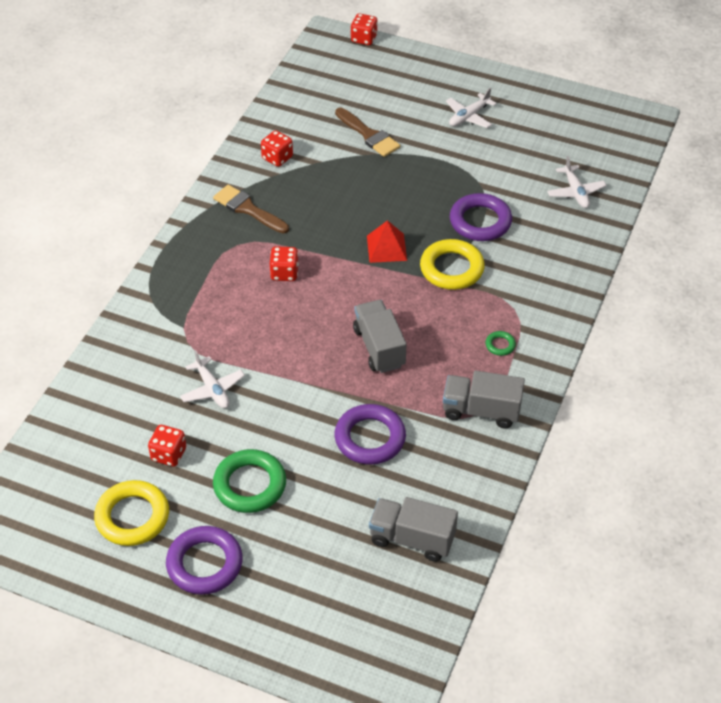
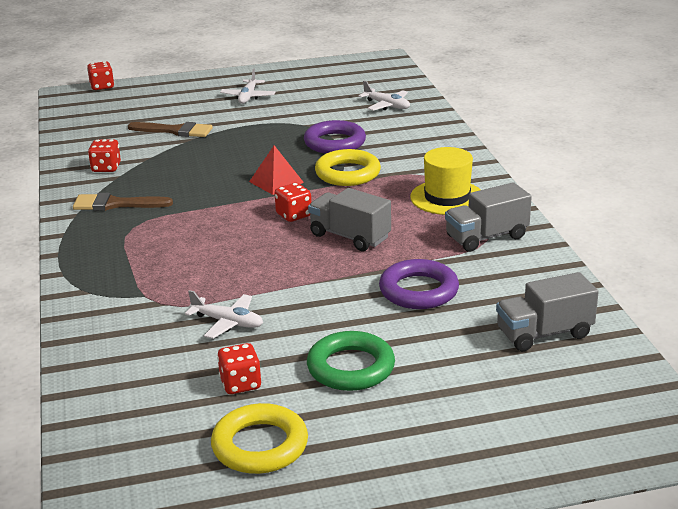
camera: 35 degrees left, 20 degrees down
(204, 564) = (381, 442): purple ring -> none
(284, 273) = (202, 227): red dice -> red dice (293, 215)
(500, 345) = (447, 197): green ring -> yellow hat

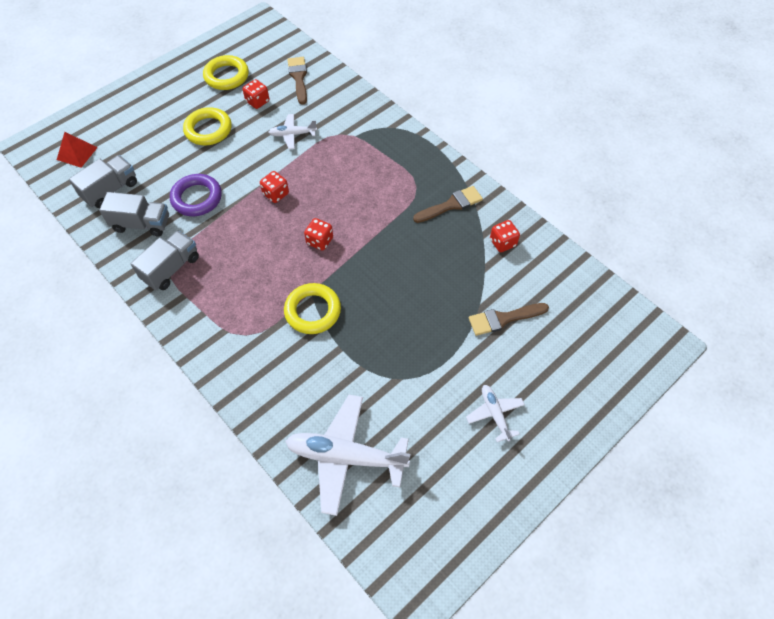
camera: 150 degrees right, 30 degrees up
(102, 86) = (652, 373): red dice -> red dice (276, 194)
(139, 399) = (298, 78): none -> brown brush
(276, 182) = (360, 276): red pyramid -> red pyramid (77, 153)
(334, 143) = (352, 356): purple ring -> none
(349, 237) = (267, 232): grey truck -> grey truck (142, 224)
(351, 367) = (208, 130): green ring -> yellow ring
(387, 105) = (346, 456): white plane -> white plane, size x1.94
(447, 197) = (218, 308): yellow hat -> none

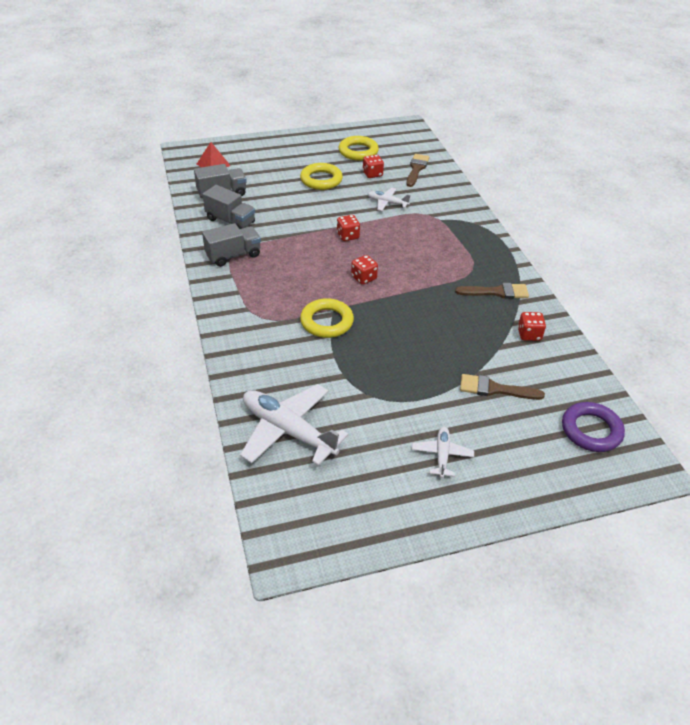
camera: 25 degrees right, 15 degrees down
(197, 198) = (283, 219): purple ring -> purple ring (591, 430)

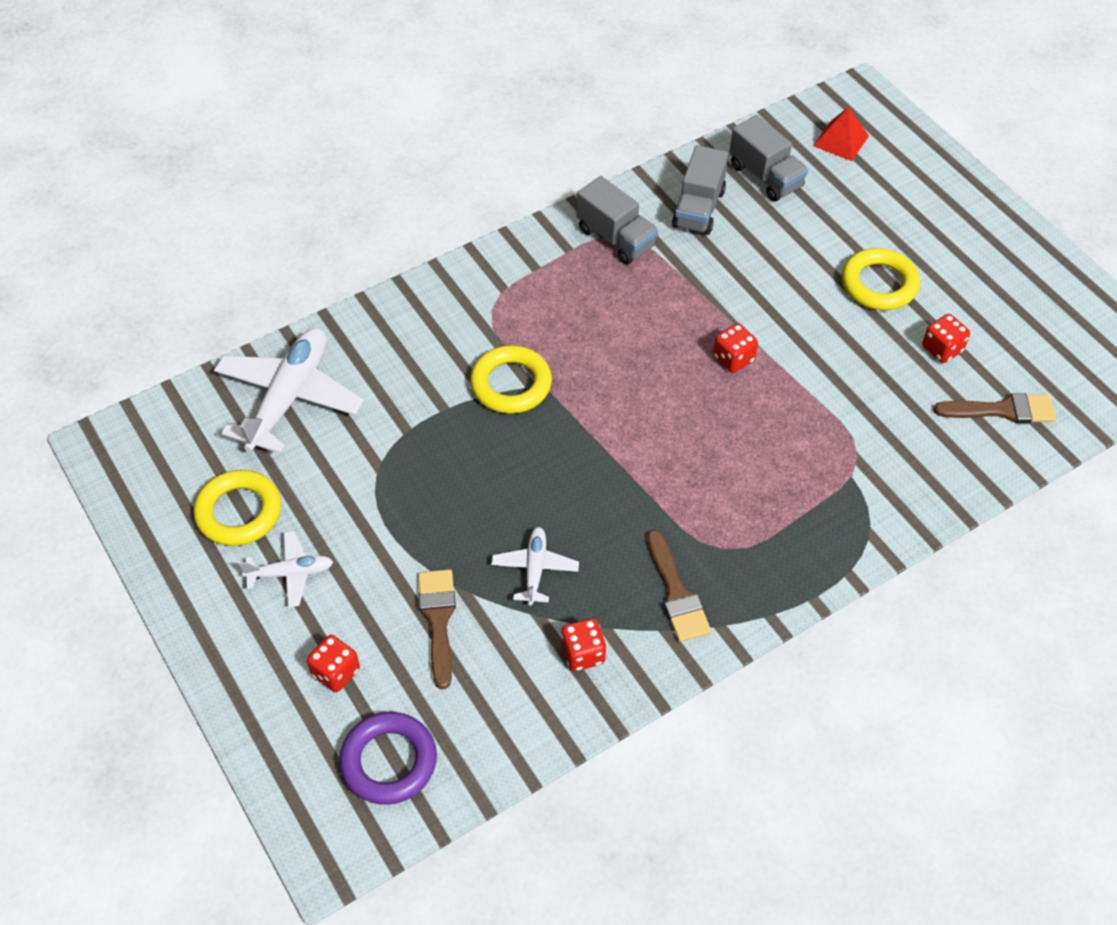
camera: 75 degrees right, 10 degrees up
(358, 152) = (1006, 312): yellow ring -> yellow ring (239, 512)
(363, 278) = (632, 404): red dice -> red dice (336, 672)
(387, 203) = (860, 390): white plane -> white plane (535, 569)

